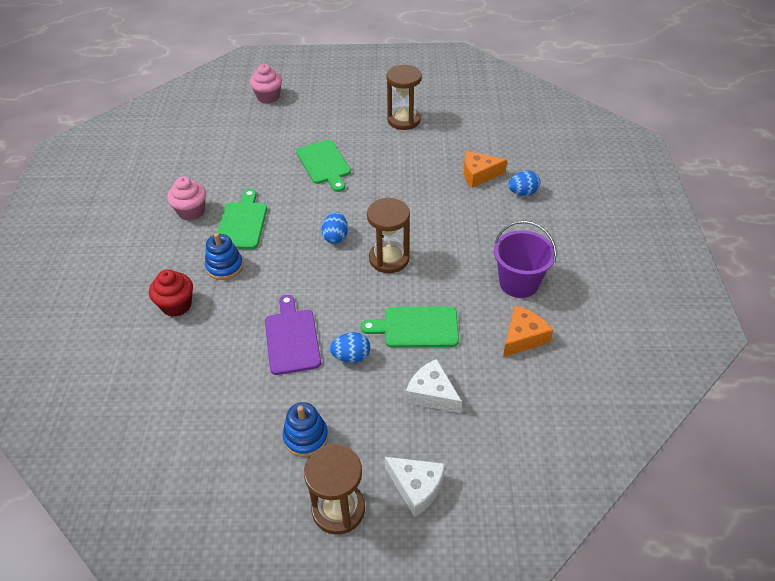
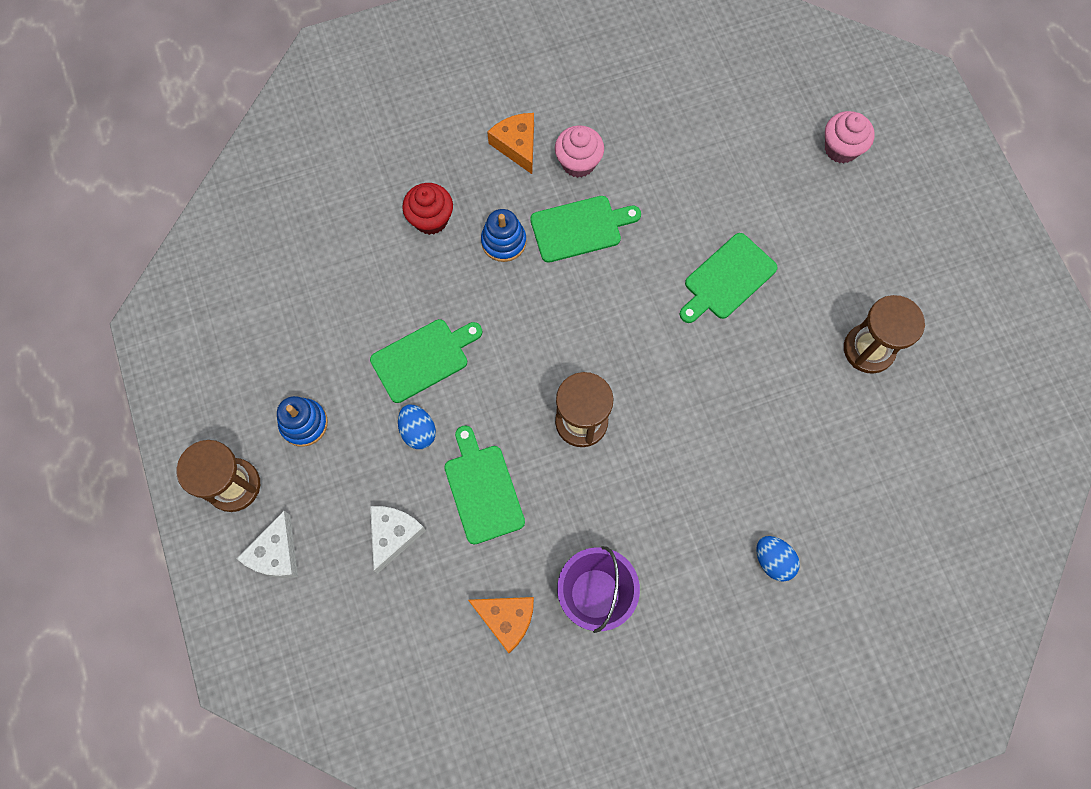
camera: 70 degrees right, 25 degrees up
(292, 338) = (423, 358): purple cutting board -> green cutting board
(335, 237) = (596, 345): blue egg -> none
(479, 175) = (788, 490): orange cheese -> orange cheese (517, 145)

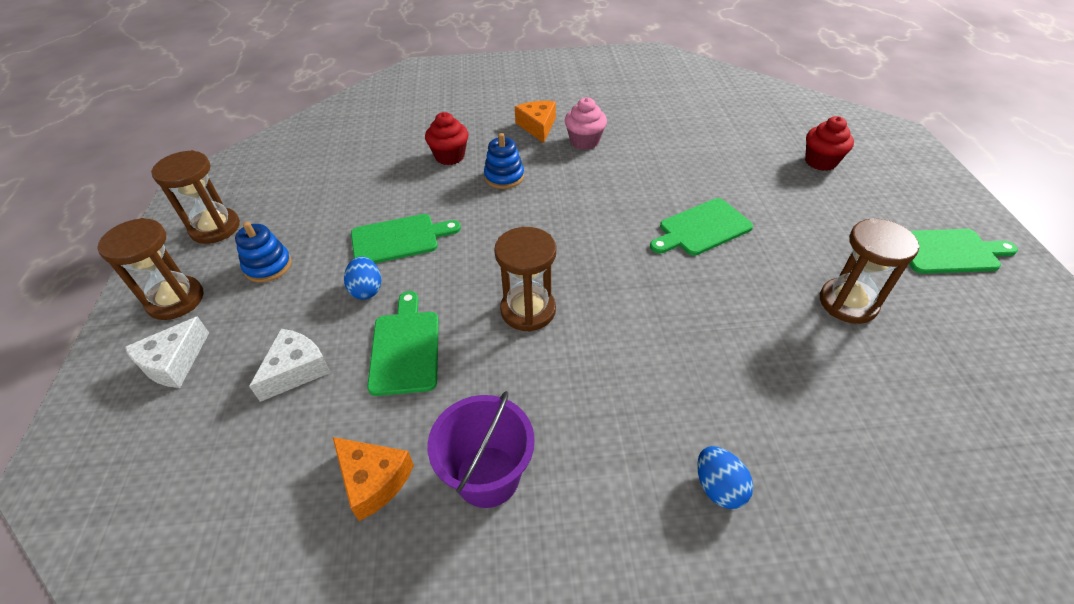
camera: 15 degrees right, 25 degrees down
(217, 384) = (215, 228): none -> brown hourglass
(580, 228) = (573, 178): green cutting board -> green cutting board (949, 251)
(841, 148) = (820, 162): pink cupcake -> red cupcake

